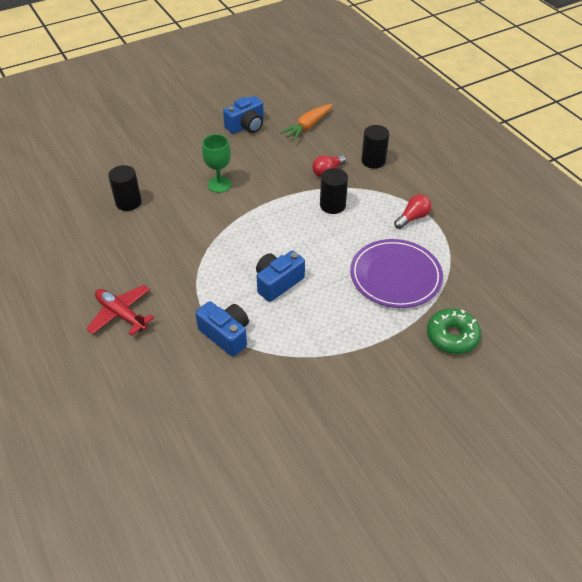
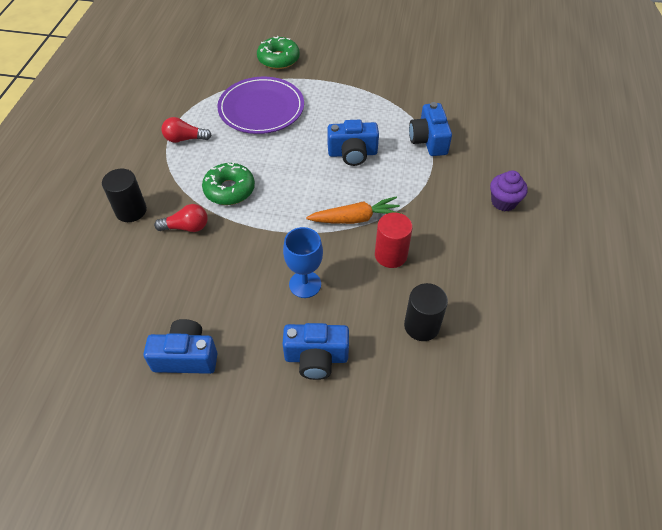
camera: 140 degrees left, 5 degrees up
(121, 314) = (503, 202): red plane -> purple cupcake
(178, 159) = (316, 358): none -> blue camera
(180, 228) = (391, 255): none -> red cylinder
(219, 184) = (305, 284): green goblet -> blue goblet
(308, 126) = (125, 302): orange carrot -> orange carrot (355, 218)
(332, 205) = (229, 190): black cylinder -> green donut

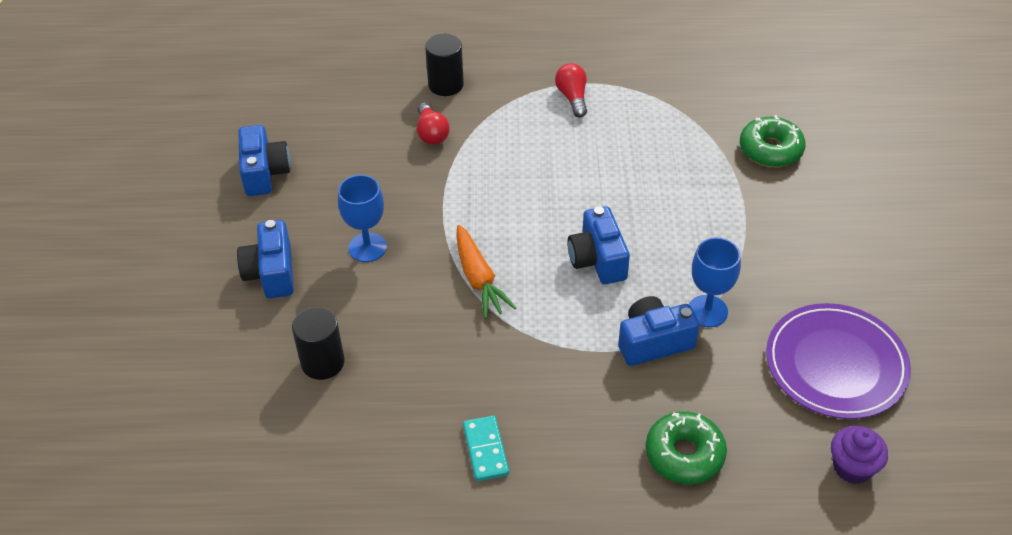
camera: 80 degrees right, 5 degrees down
(229, 190) = (498, 155): green donut -> green donut (684, 454)
(261, 108) = (655, 153): purple plate -> purple plate (835, 364)
(391, 255) = (425, 321): red cylinder -> none
(407, 113) = (707, 311): none -> blue goblet
(503, 202) = (549, 442): purple cupcake -> purple cupcake (852, 467)
(509, 235) = (486, 450): none -> turquoise domino

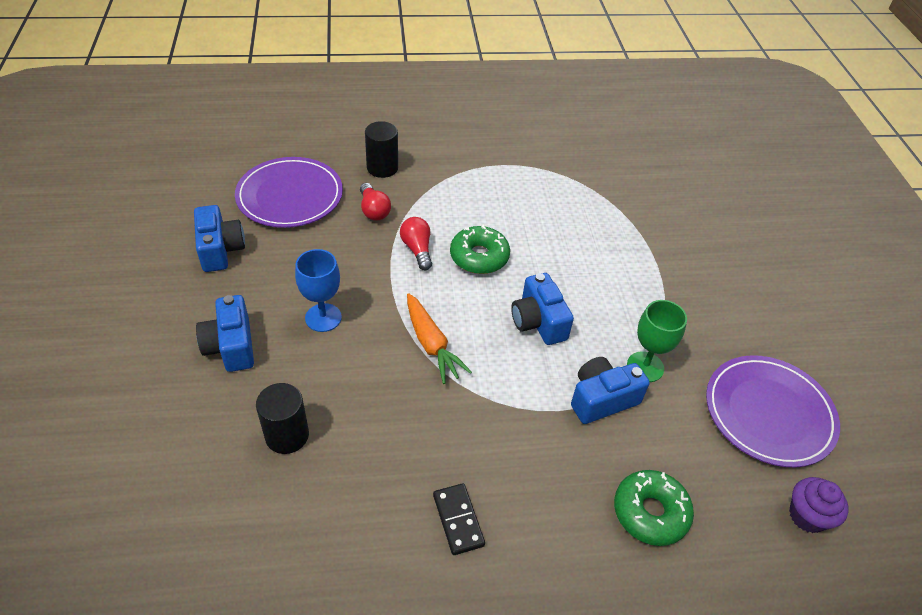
camera: 10 degrees left, 0 degrees up
(341, 115) = (290, 196): none -> purple plate
(486, 450) = (458, 520): turquoise domino -> black domino
(572, 97) = (495, 177): red light bulb -> red light bulb (417, 249)
(707, 311) = (645, 367): blue goblet -> green goblet
(770, 150) = (671, 219): green donut -> green donut (479, 257)

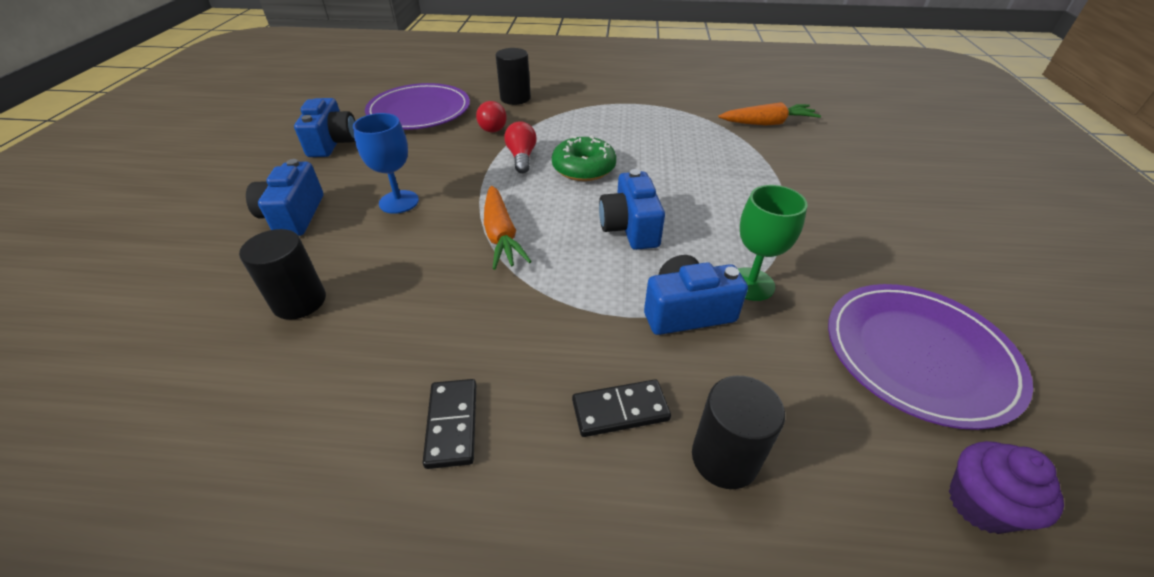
camera: 15 degrees right, 5 degrees down
(573, 489) = (620, 410): none -> black domino
(632, 182) = (767, 123): none -> orange carrot
(650, 512) = (724, 458): green donut -> black cylinder

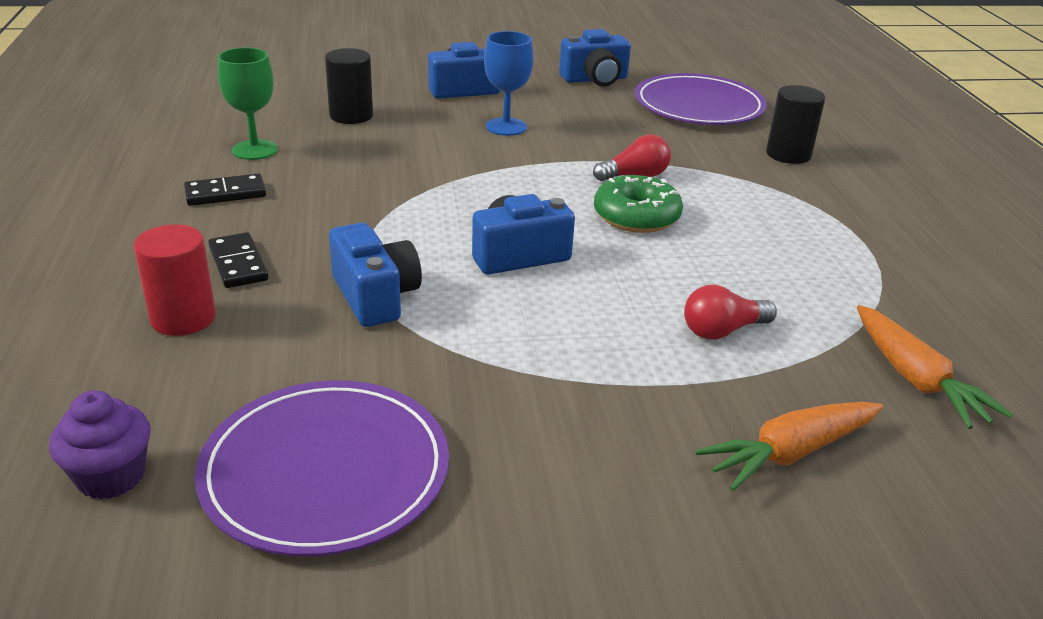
camera: 75 degrees right, 10 degrees down
(492, 126) = (698, 150): red light bulb -> red light bulb (722, 331)
(501, 235) = (471, 183): orange carrot -> orange carrot (790, 453)
(724, 458) = (183, 318): black cylinder -> red cylinder
(750, 284) = (434, 342): green goblet -> green goblet (254, 150)

